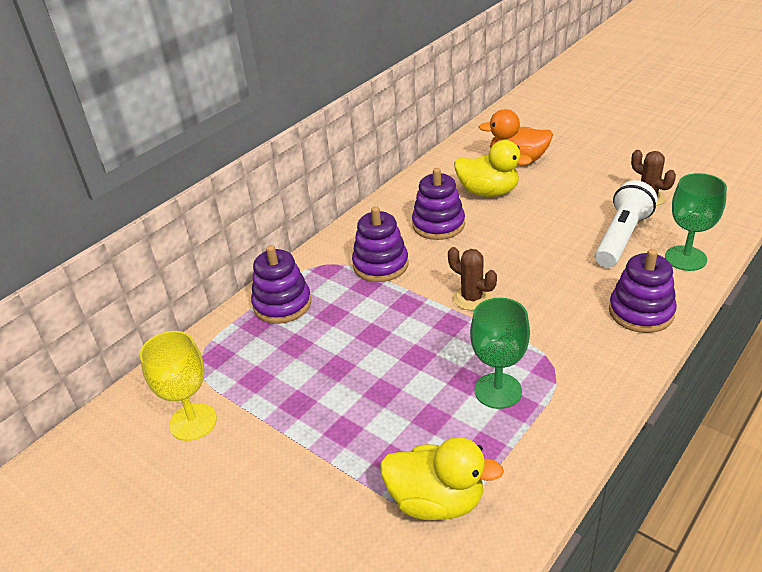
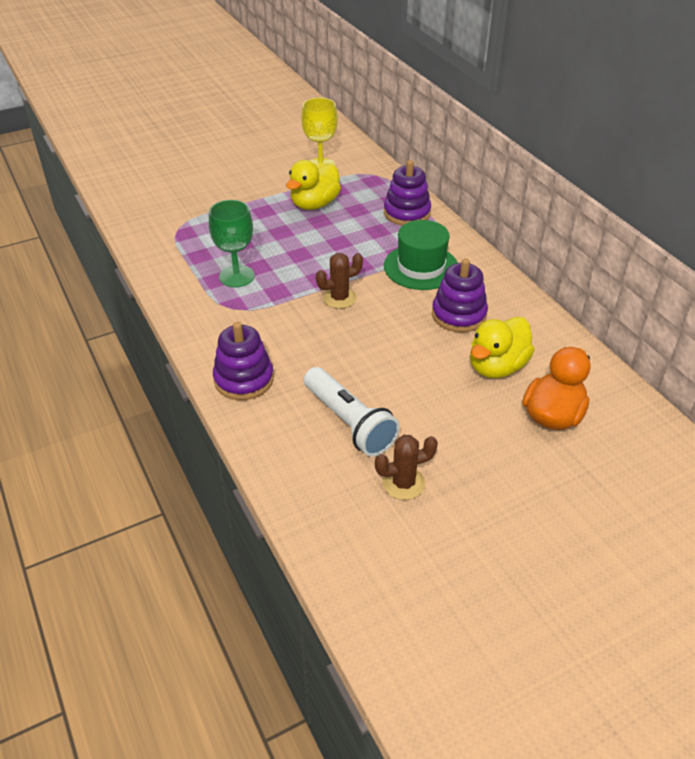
camera: 110 degrees right, 5 degrees up
(380, 265) = (421, 267): purple stacking toy -> green hat
(436, 501) = (183, 228): yellow duck -> yellow duck (314, 204)
(685, 258) = (283, 449): green goblet -> none

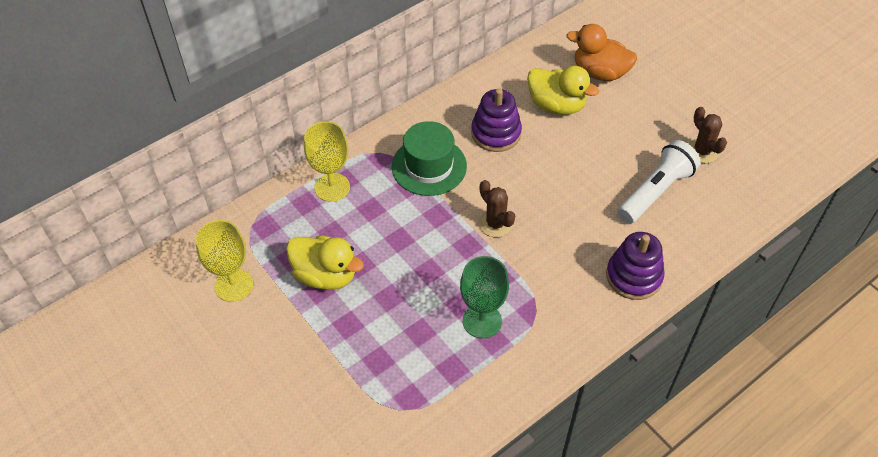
camera: 100 degrees left, 10 degrees up
(407, 213) = (332, 187): purple stacking toy -> yellow goblet

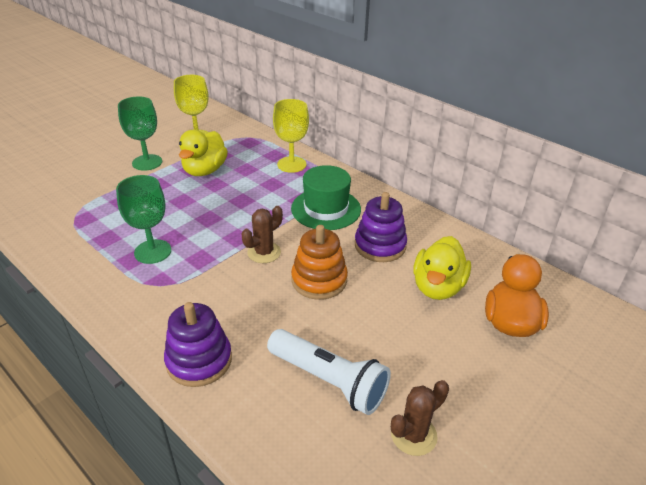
camera: 80 degrees right, 15 degrees down
(289, 341) = (147, 162): none -> green goblet
(540, 185) = (319, 280): none -> orange stacking toy

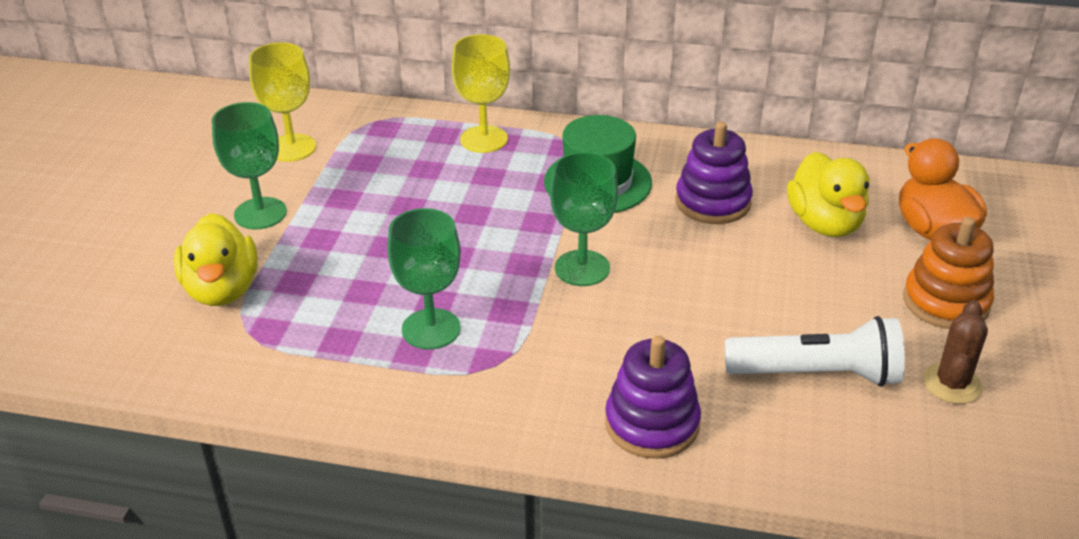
camera: 30 degrees left, 0 degrees up
(204, 170) = (367, 193): yellow duck -> yellow duck (222, 290)
(264, 252) = (582, 268): brown cactus -> green goblet
(319, 280) = (687, 272): orange stacking toy -> orange stacking toy (945, 302)

